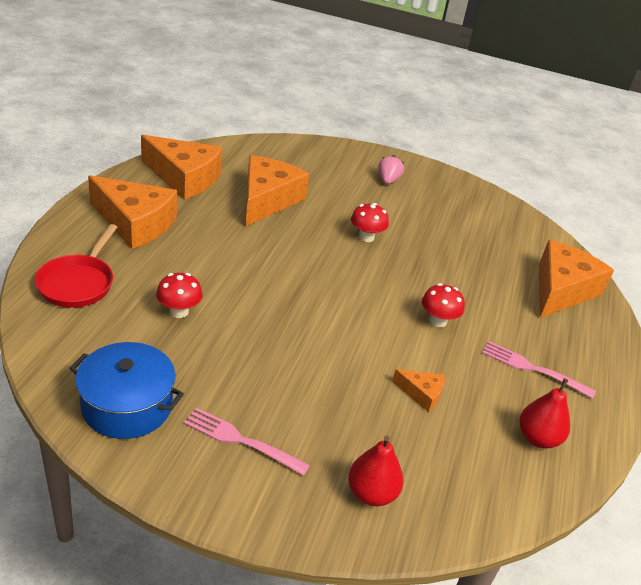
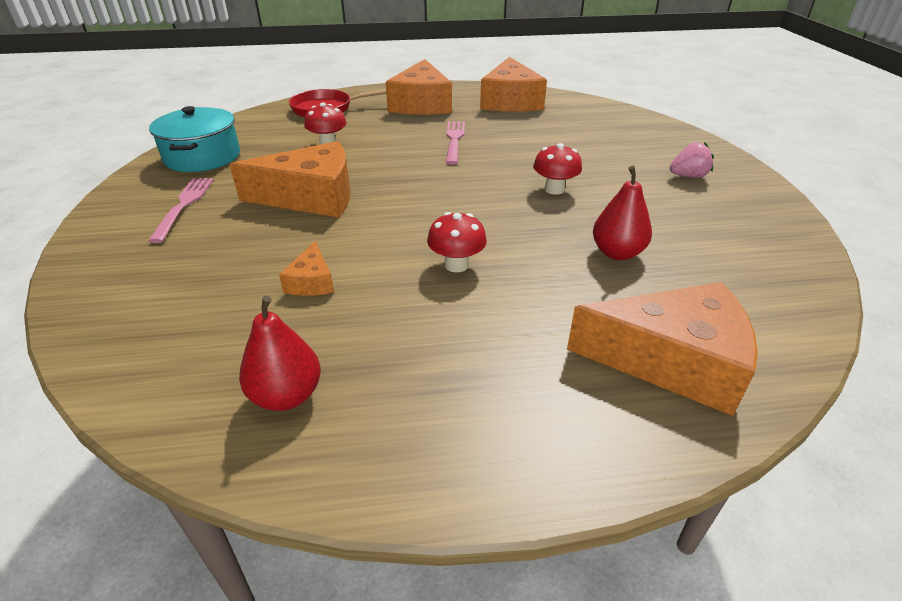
camera: 70 degrees right, 0 degrees up
(127, 405) = (202, 157): blue pot -> turquoise pot
(267, 200) = (535, 134): orange cheese -> orange cheese (311, 197)
(371, 493) = (137, 284): red pear -> red pear (617, 253)
(533, 369) = (436, 364): pink fork -> pink fork (454, 140)

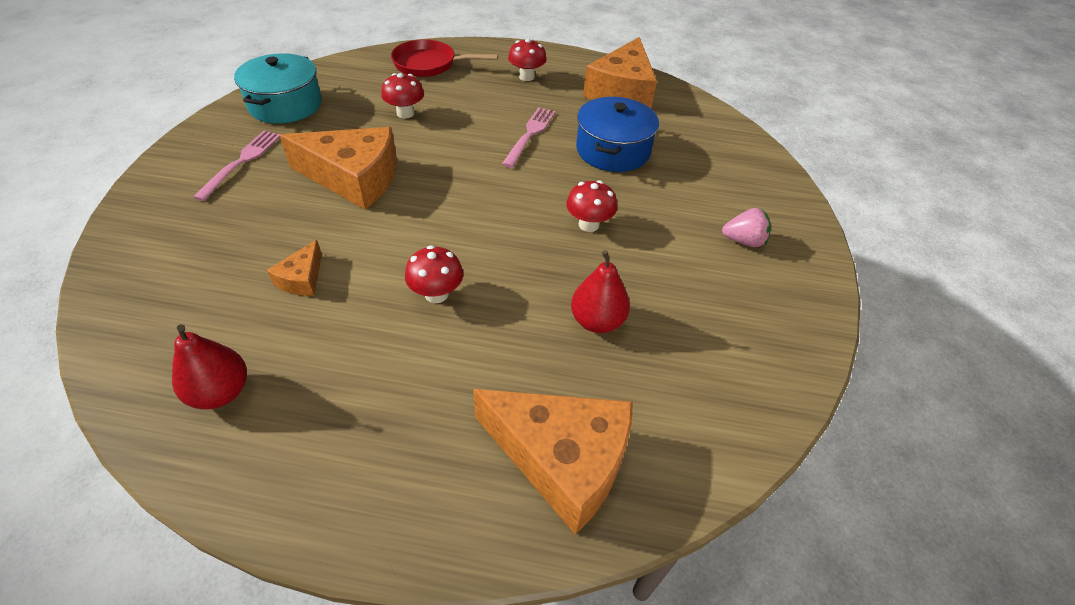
camera: 15 degrees right, 10 degrees up
(421, 104) = (526, 77): orange cheese -> red mushroom
(534, 138) = (612, 150): none -> blue pot

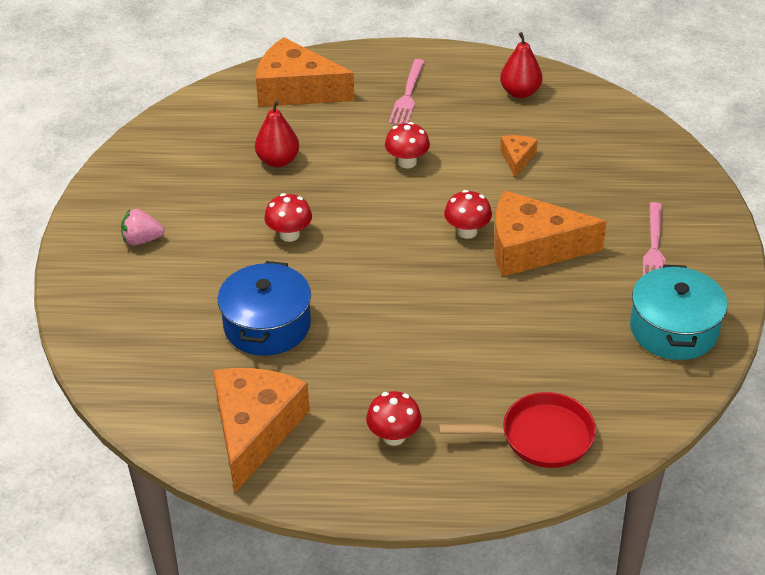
camera: 175 degrees right, 5 degrees down
(405, 113) = (526, 340): red mushroom -> red mushroom (467, 232)
(530, 135) = (367, 332): pink fork -> pink fork (408, 95)

